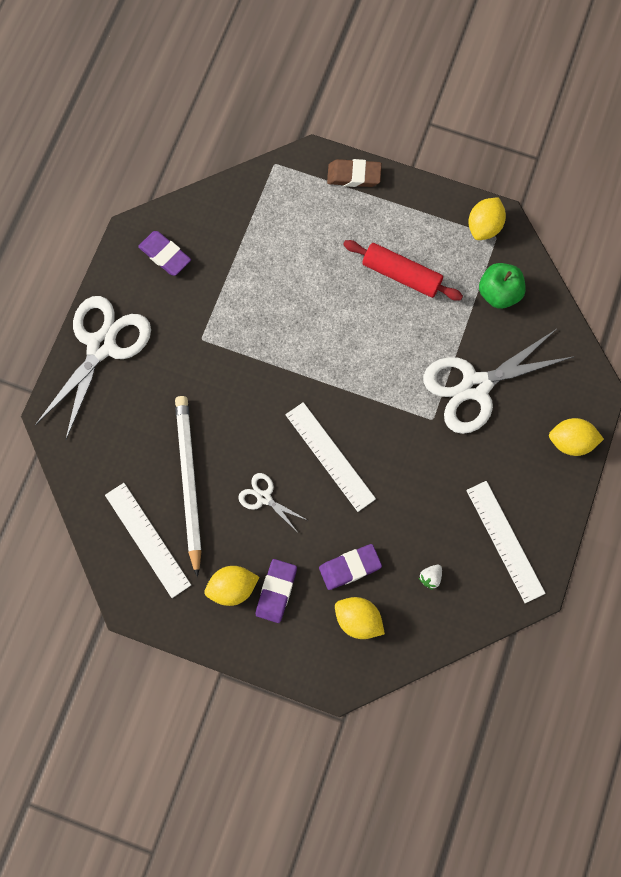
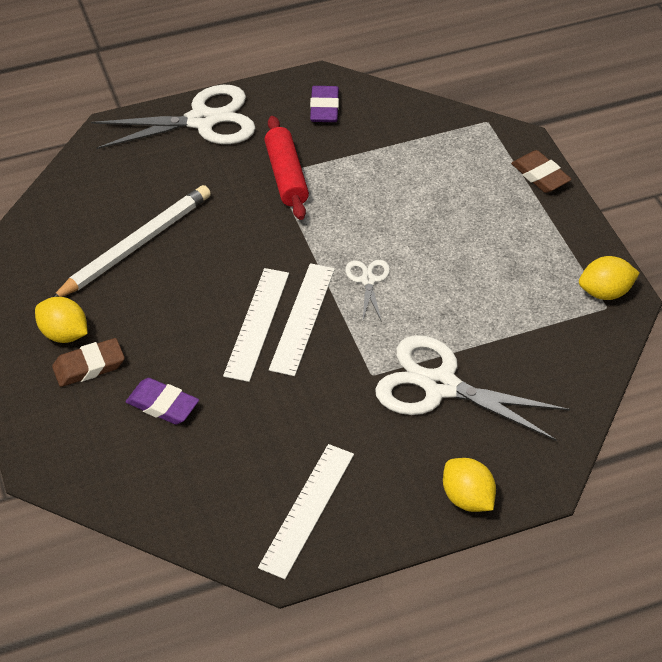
camera: 50 degrees right, 25 degrees down
(147, 539) = (56, 251): white ruler -> white ruler (302, 318)
(264, 497) = (171, 303): white scissors -> white scissors (368, 280)
(276, 591) = (89, 366): purple eraser -> brown eraser
(358, 620) = (116, 443): yellow lemon -> none
(401, 275) = (487, 264): red rolling pin -> red rolling pin (286, 176)
(430, 577) = (211, 473): white strawberry -> none
(499, 293) = (553, 344): green apple -> none

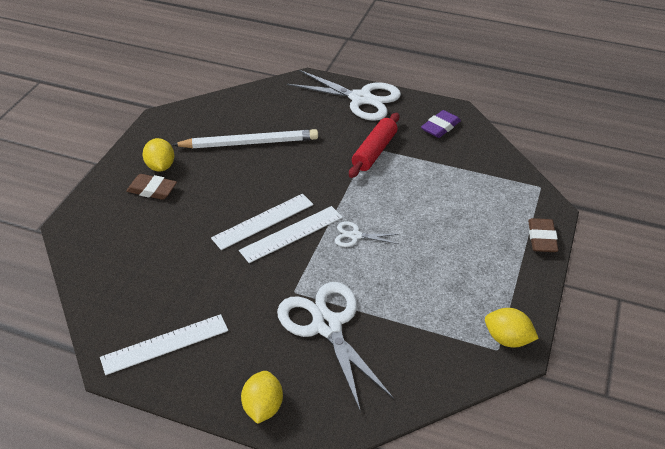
camera: 40 degrees right, 5 degrees down
(162, 405) = (162, 233): purple eraser -> none
(368, 280) = (355, 236): white scissors -> white scissors turned 120 degrees counterclockwise

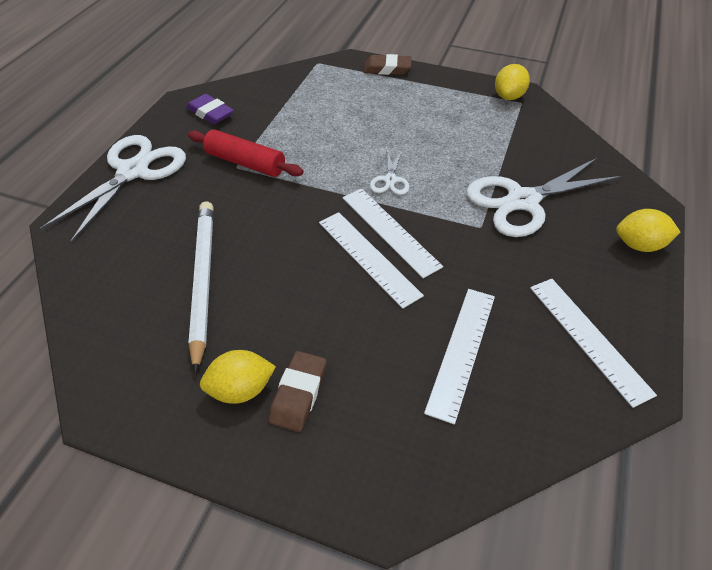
camera: 90 degrees left, 5 degrees up
(168, 267) = (461, 351): none -> white ruler

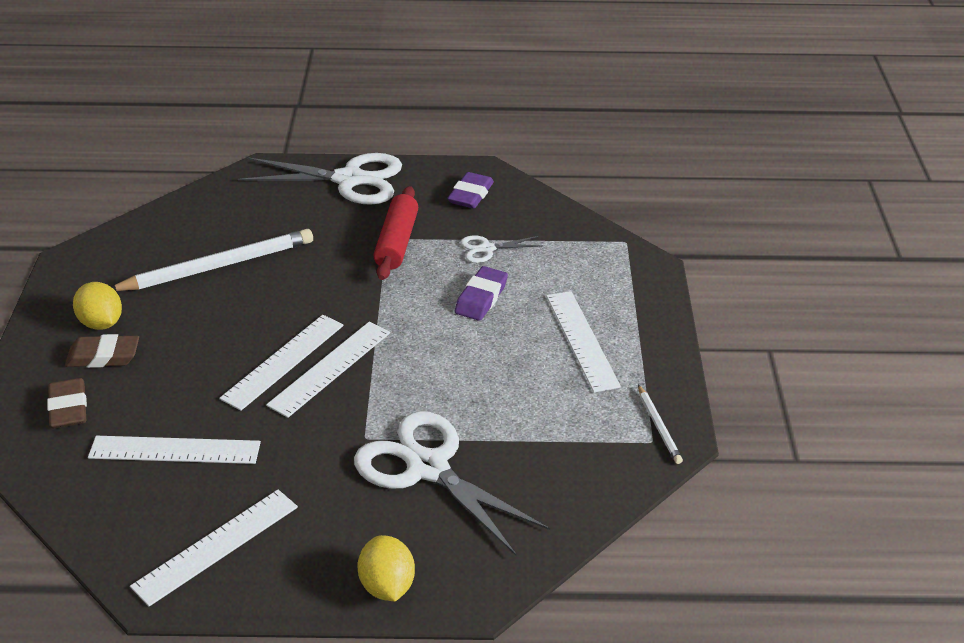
camera: 70 degrees right, 10 degrees down
(343, 136) = (481, 298): none -> purple eraser
(387, 69) = (652, 301): brown eraser -> brown eraser (68, 408)
(390, 180) = (417, 351): white scissors -> white scissors (487, 249)
(413, 104) = (582, 340): none -> white ruler
(509, 96) = (658, 426): yellow lemon -> white pencil

